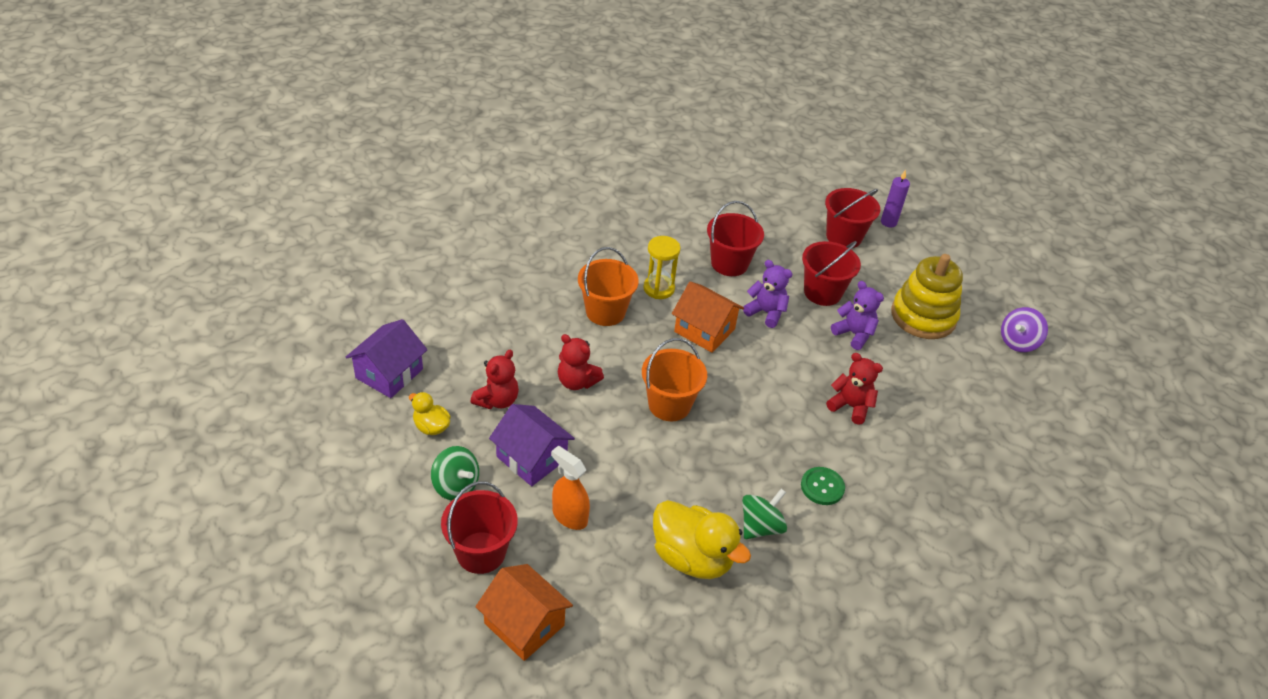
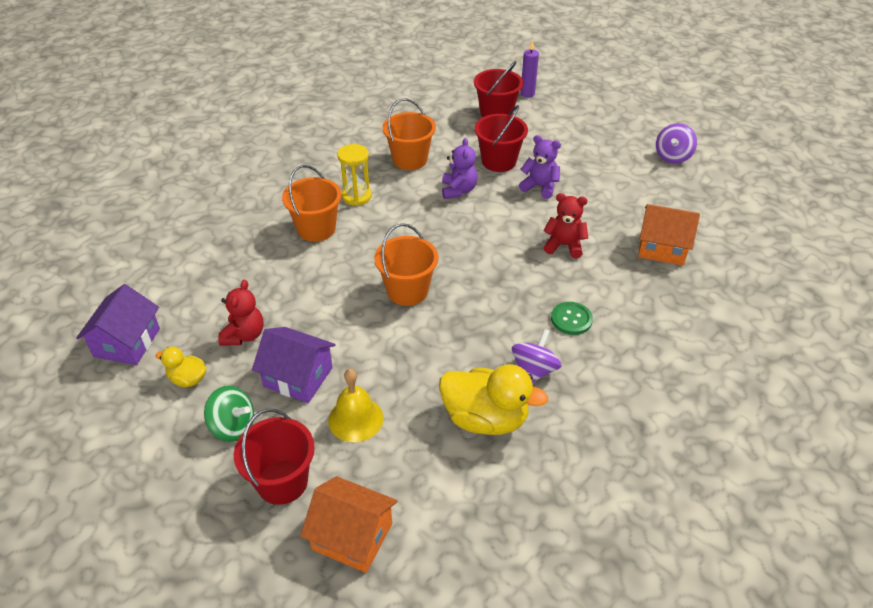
camera: 15 degrees left, 0 degrees up
(569, 516) = (355, 419): orange spray bottle -> yellow bell
(577, 382) = (314, 296): red teddy bear -> none
(704, 330) = (412, 219): orange house -> orange house (662, 248)
(729, 263) = (410, 160): red bucket -> orange bucket
(760, 527) = (534, 370): green spinning top -> purple spinning top
(766, 312) = (458, 190): purple teddy bear -> purple teddy bear turned 75 degrees clockwise
(923, 316) = (589, 157): yellow stacking toy -> none

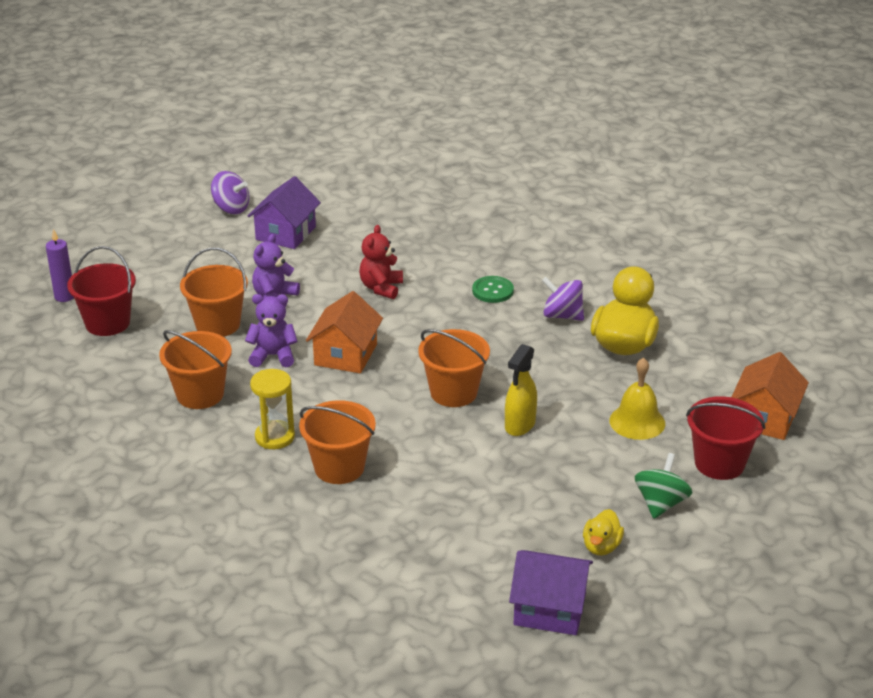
camera: 90 degrees left, 10 degrees down
(244, 335) = (530, 510): red teddy bear -> none
(298, 377) = (588, 464): purple house -> purple house (286, 233)
(358, 332) = (520, 425): none -> yellow spray bottle
(499, 161) = (218, 324): red bucket -> orange bucket
(662, 248) = (388, 231): orange house -> orange house (345, 354)

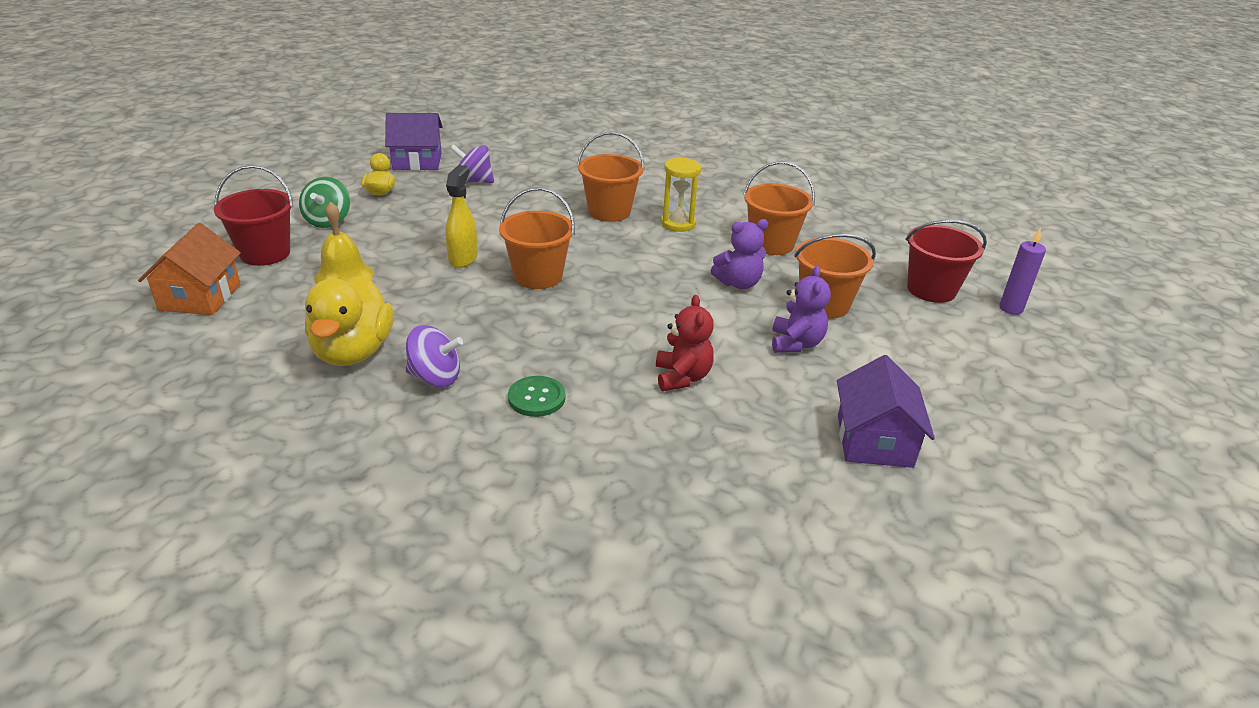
camera: 160 degrees right, 0 degrees up
(231, 208) = (996, 473): purple spinning top -> purple spinning top (473, 181)
(345, 354) = (667, 295): orange house -> none

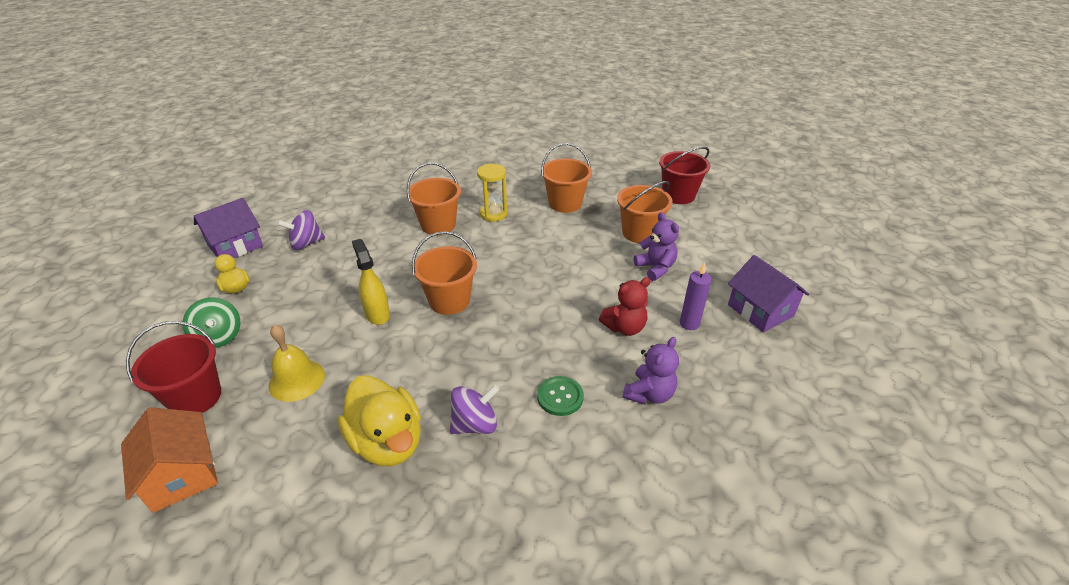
camera: 35 degrees left, 5 degrees up
(682, 377) = (624, 327): red teddy bear -> red teddy bear turned 105 degrees clockwise
(738, 283) = (579, 241): purple teddy bear -> purple teddy bear (649, 394)
(1011, 308) = (725, 189): purple candle -> purple candle (689, 324)

